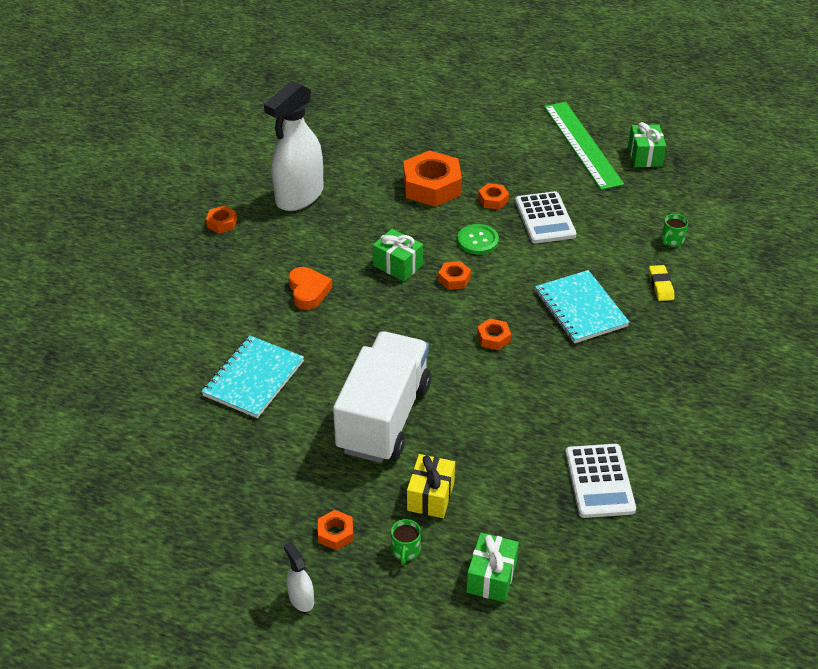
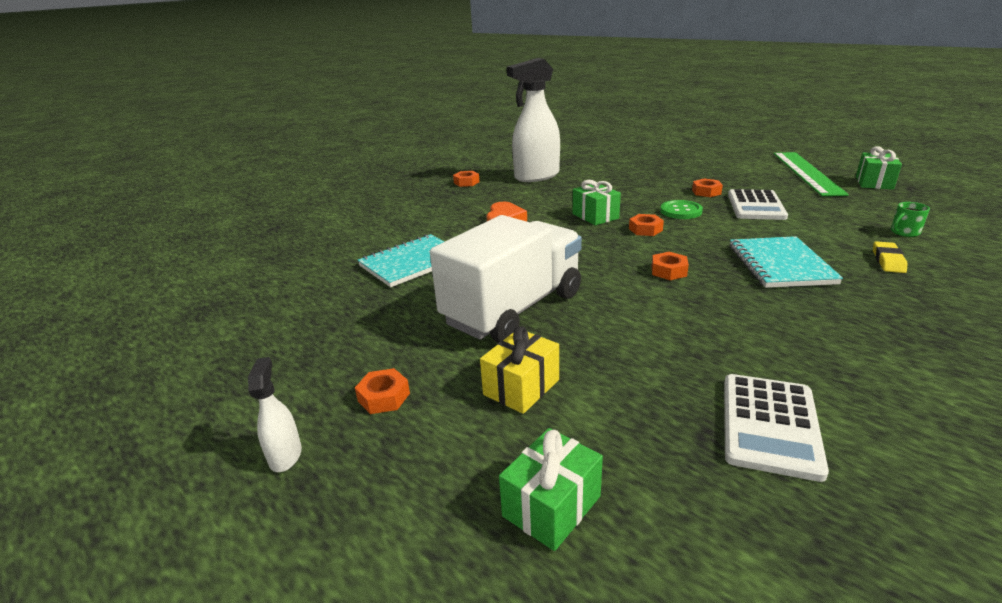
camera: 25 degrees right, 15 degrees down
(405, 550) = (452, 437): green mug -> none
(432, 186) = (652, 181): orange nut -> none

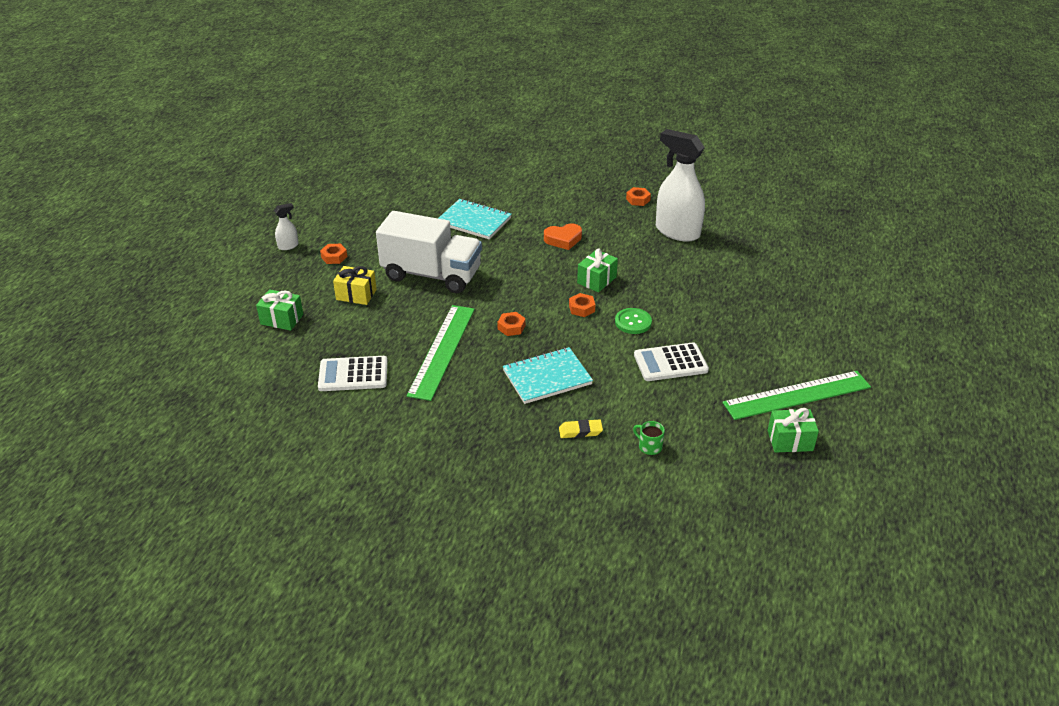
camera: 65 degrees right, 10 degrees up
(706, 192) = (692, 332): orange nut -> none
(712, 326) = (442, 351): none -> green ruler

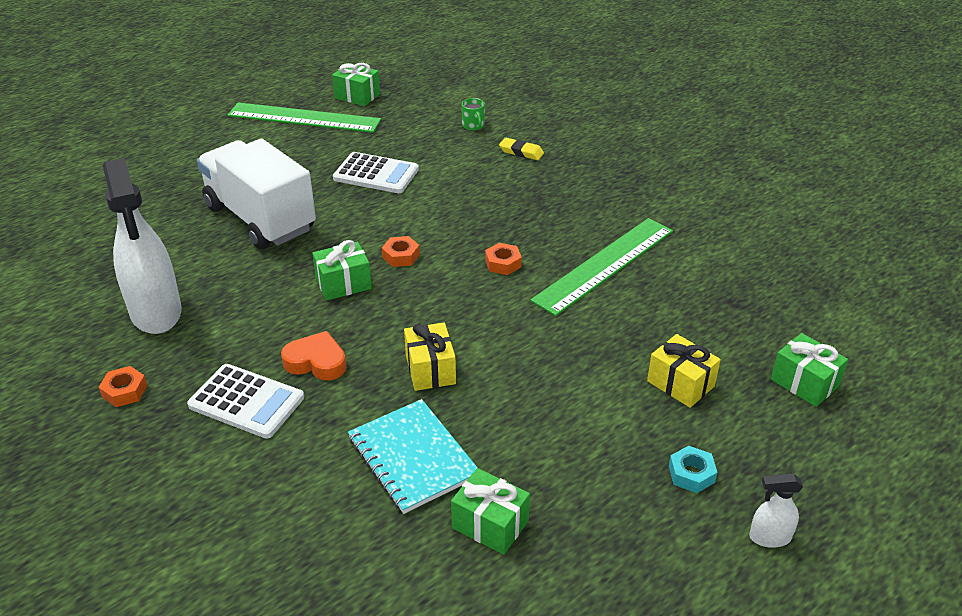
camera: 150 degrees left, 0 degrees up
(334, 257) = (691, 474): orange nut -> turquoise nut
(353, 374) = (724, 274): white calculator -> white calculator (246, 402)
(419, 212) = (490, 524): none -> green gift
(432, 274) = (551, 376): white truck -> white truck (260, 218)
(500, 256) = (430, 369): none -> yellow gift
(547, 377) = (510, 201): turquoise notebook -> none
(633, 322) = (363, 222): green button -> none

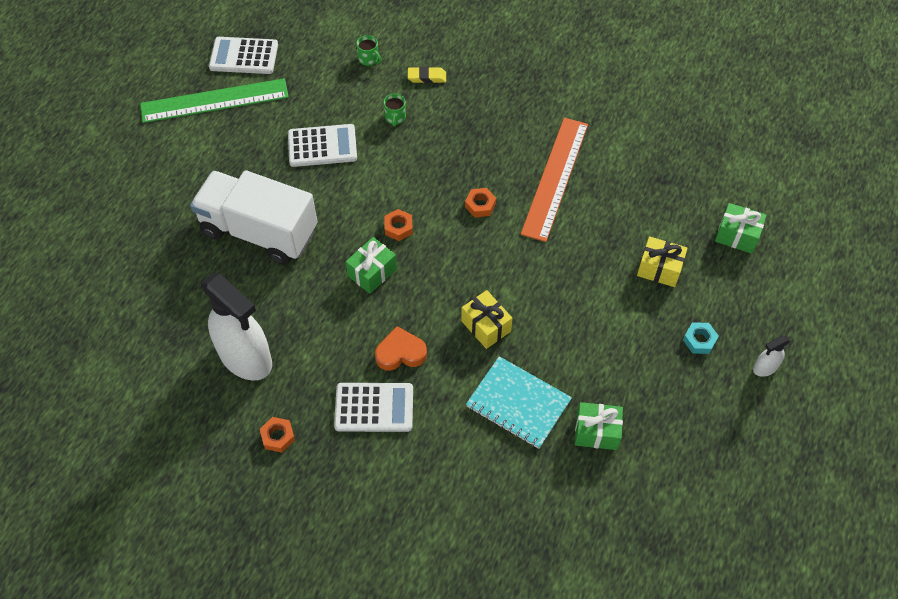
camera: 25 degrees left, 20 degrees up
(357, 96) = (244, 56): green gift -> white calculator
(465, 172) = (395, 117): none -> green mug
(604, 265) = (555, 178): green ruler -> orange ruler

